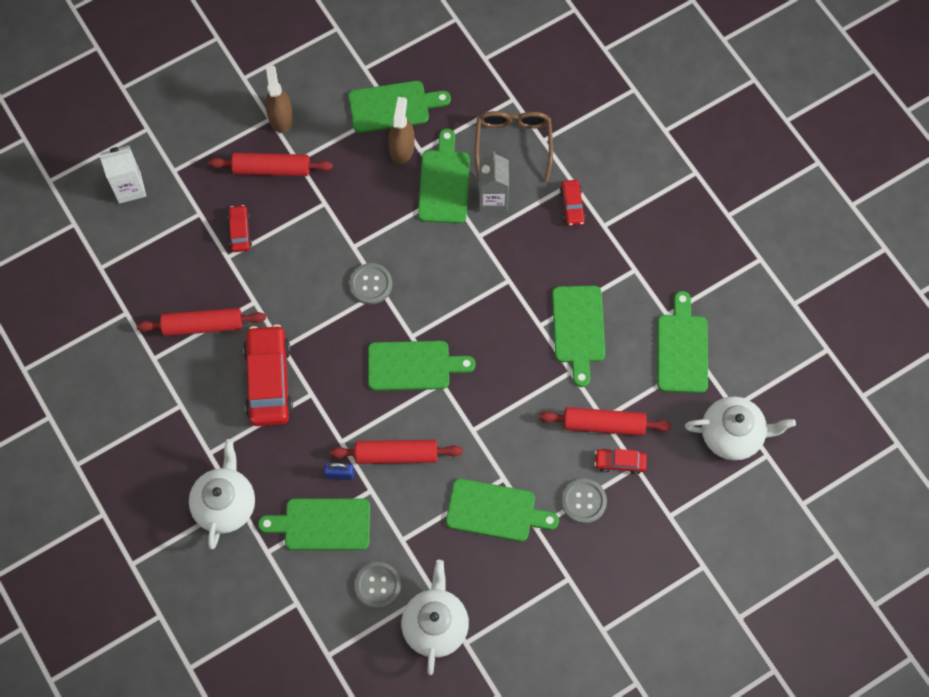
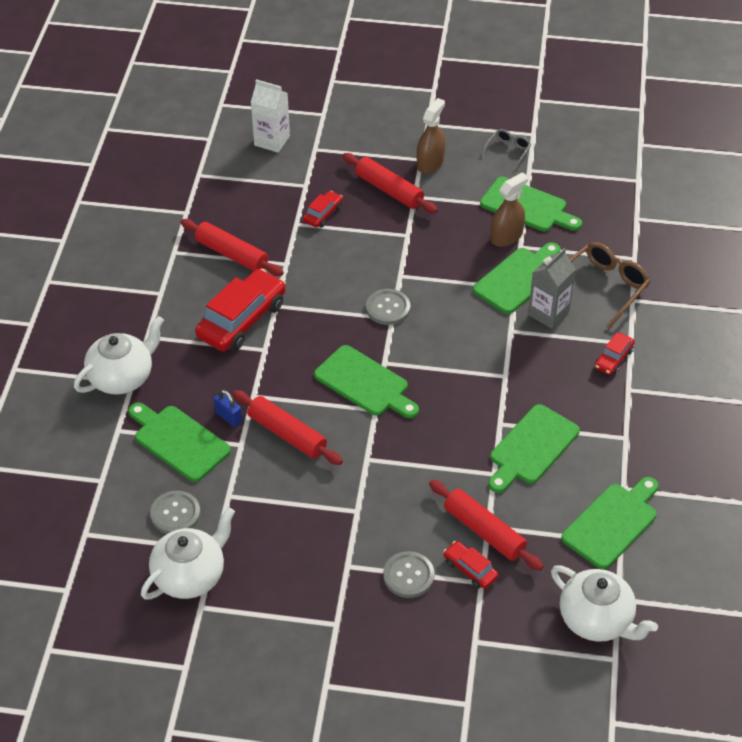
camera: 40 degrees right, 20 degrees down
(332, 60) = (508, 151): none -> grey glasses
(495, 511) = (325, 529): green cutting board -> none

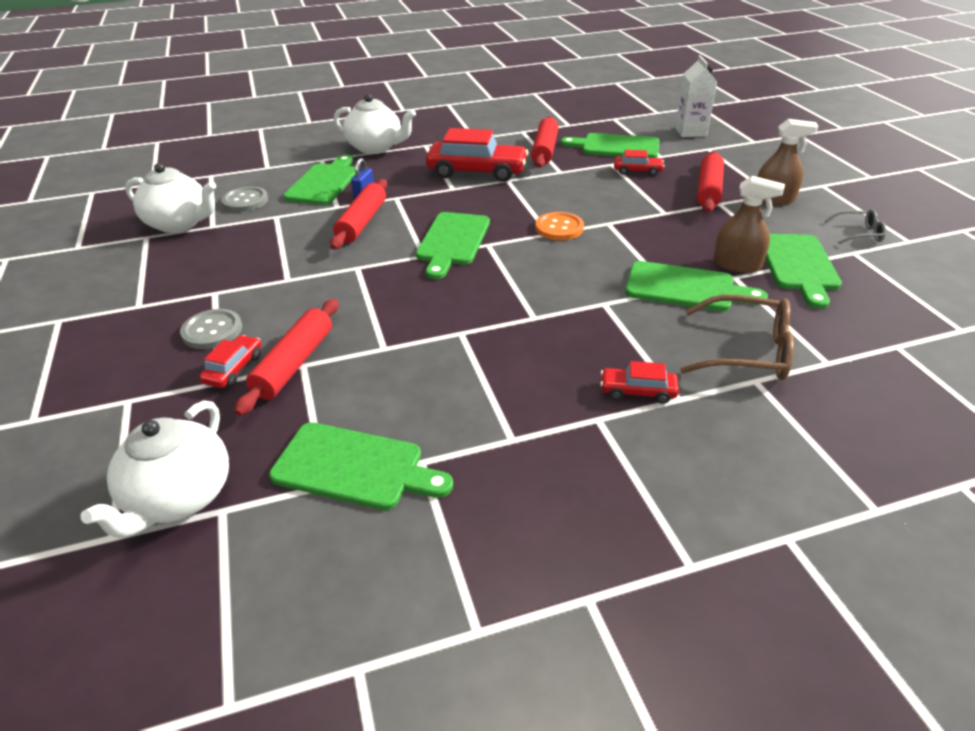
camera: 65 degrees right, 10 degrees down
(388, 308) = (559, 228): grey button -> orange button
(531, 447) = (440, 364): green cutting board -> green cutting board (616, 147)
(548, 313) = (657, 321): grey carton -> none

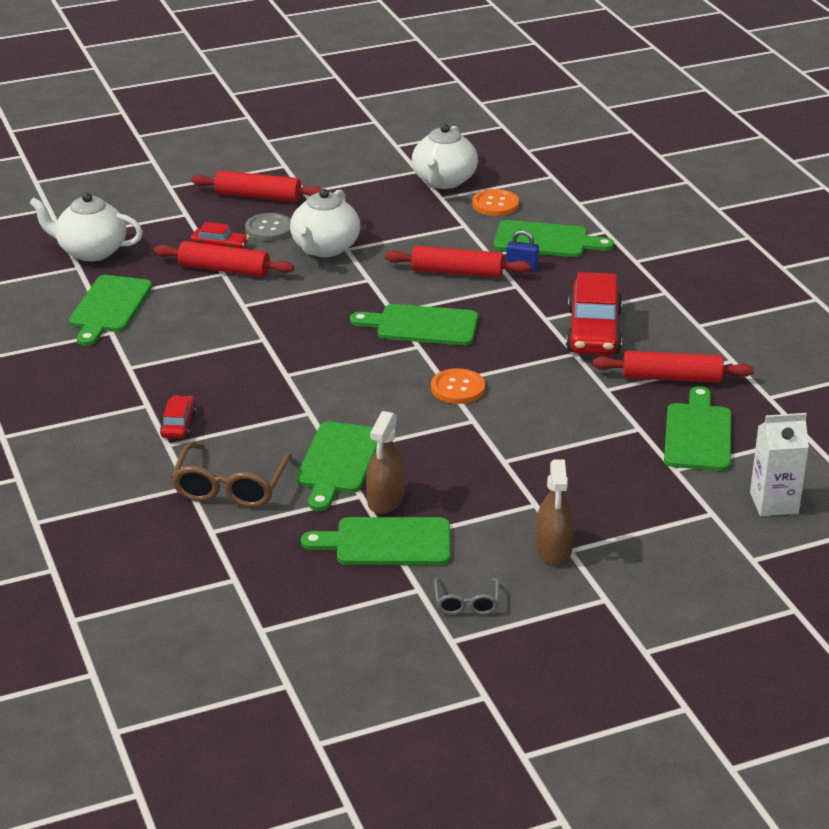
camera: 85 degrees right, 5 degrees down
(245, 201) = (495, 204): grey button -> orange button
(376, 148) = (648, 260): white teapot -> white teapot (325, 248)
(637, 171) = (620, 447): red car -> none
(708, 190) = (572, 499): red rolling pin -> red rolling pin (258, 196)

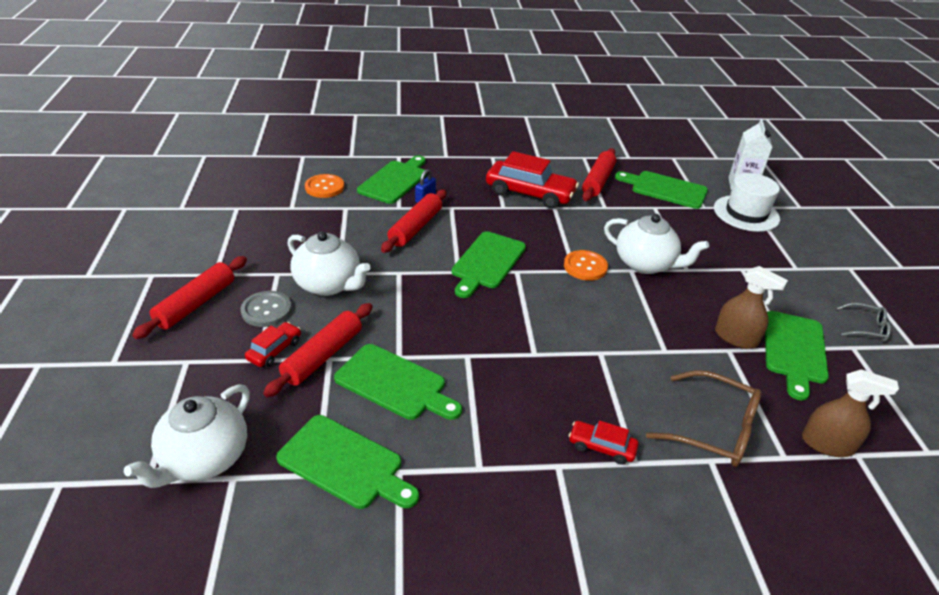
camera: 75 degrees left, 5 degrees up
(338, 462) = (679, 352): green cutting board -> green cutting board (394, 384)
(444, 181) = (266, 200): white teapot -> white teapot (645, 264)
(553, 549) = (796, 274): brown spray bottle -> brown spray bottle (827, 444)
(687, 507) = (746, 213): none -> white hat

